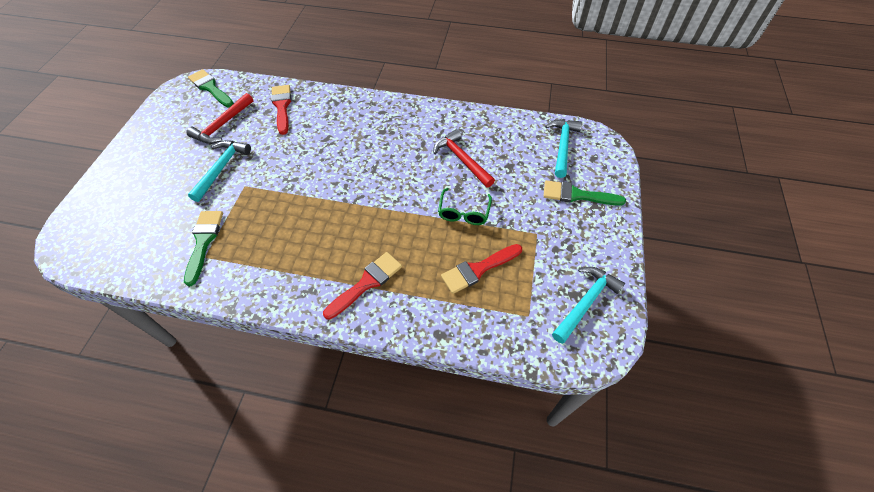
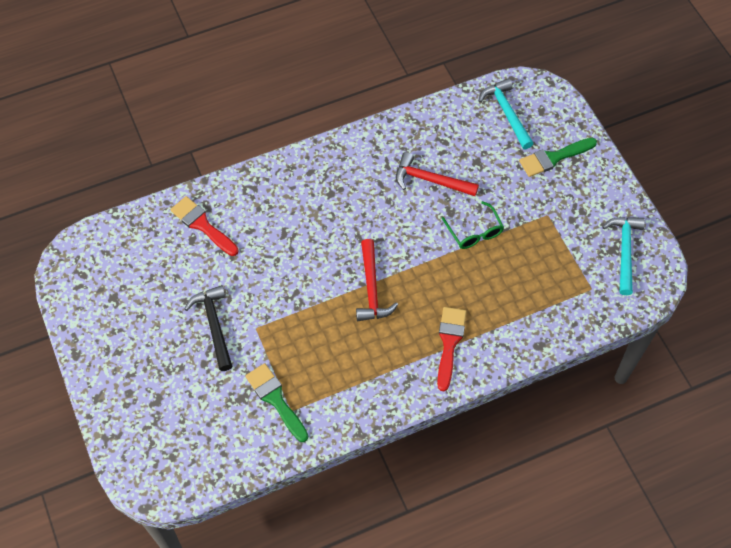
camera: 35 degrees left, 5 degrees up
(210, 88) = (99, 248): green brush -> none
(221, 168) = (214, 325): turquoise hammer -> black hammer
(222, 125) = (163, 282): red hammer -> red hammer (372, 288)
(478, 269) = (526, 275): red brush -> none

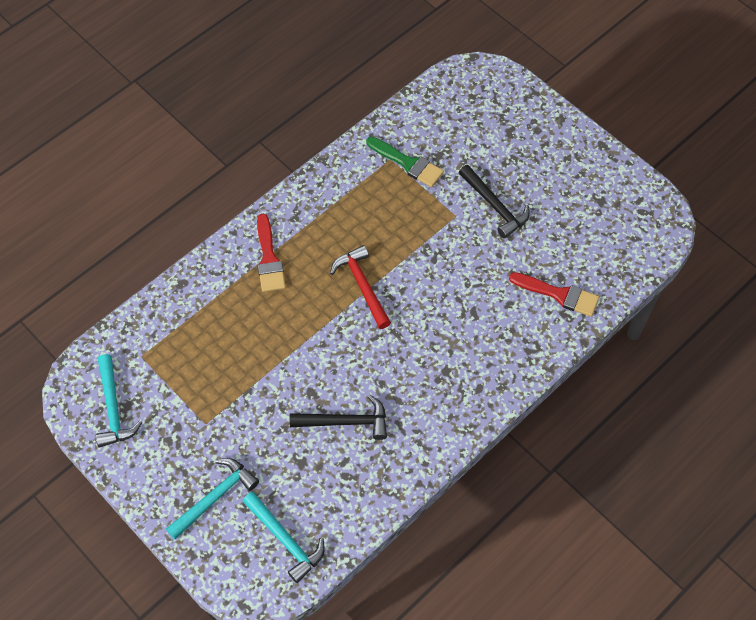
camera: 160 degrees right, 0 degrees up
(430, 180) = (345, 422): red hammer -> black hammer
(474, 231) = (279, 378): green glasses -> none
(553, 158) = (215, 497): green brush -> turquoise hammer

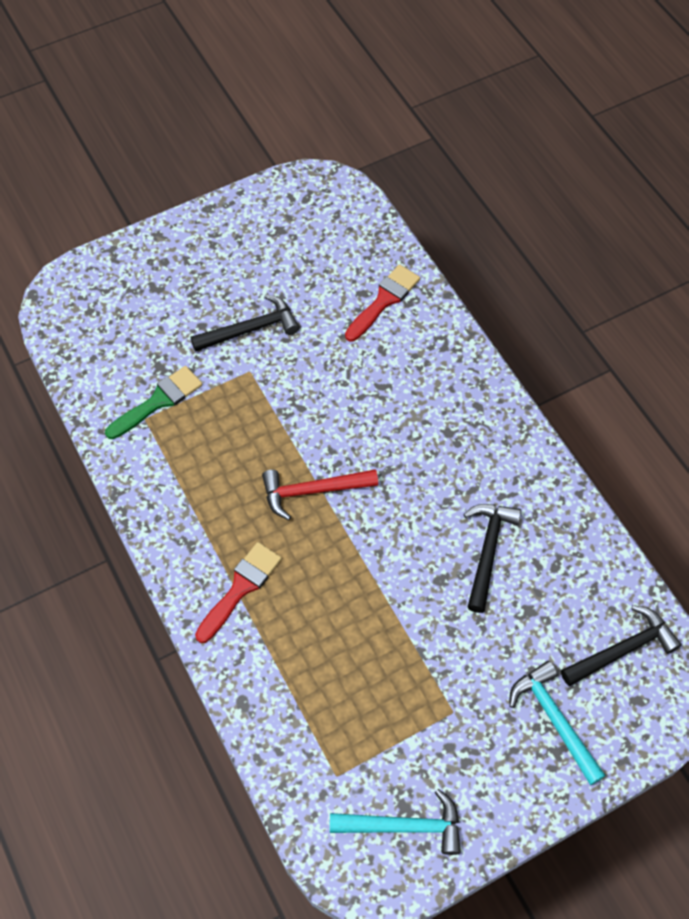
camera: 75 degrees left, 0 degrees up
(269, 259) = (240, 588): red brush -> red brush turned 60 degrees counterclockwise
(285, 540) = (622, 649): turquoise hammer -> black hammer

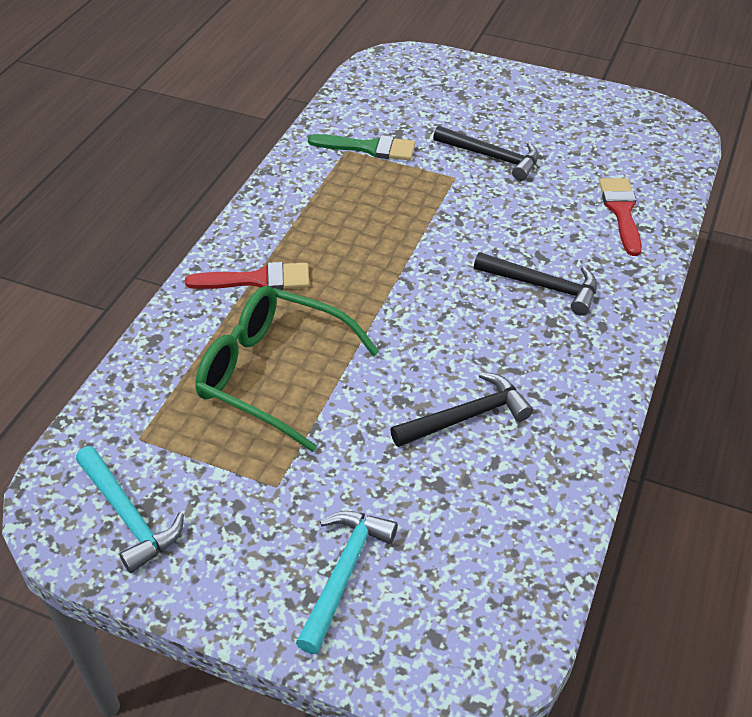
camera: 50 degrees right, 15 degrees down
(313, 491) = (392, 271): red hammer -> none
(349, 643) = (274, 374): none -> green glasses
(384, 300) = (621, 211): red brush -> red brush turned 90 degrees counterclockwise
(622, 649) = (478, 588): black hammer -> black hammer (543, 286)

